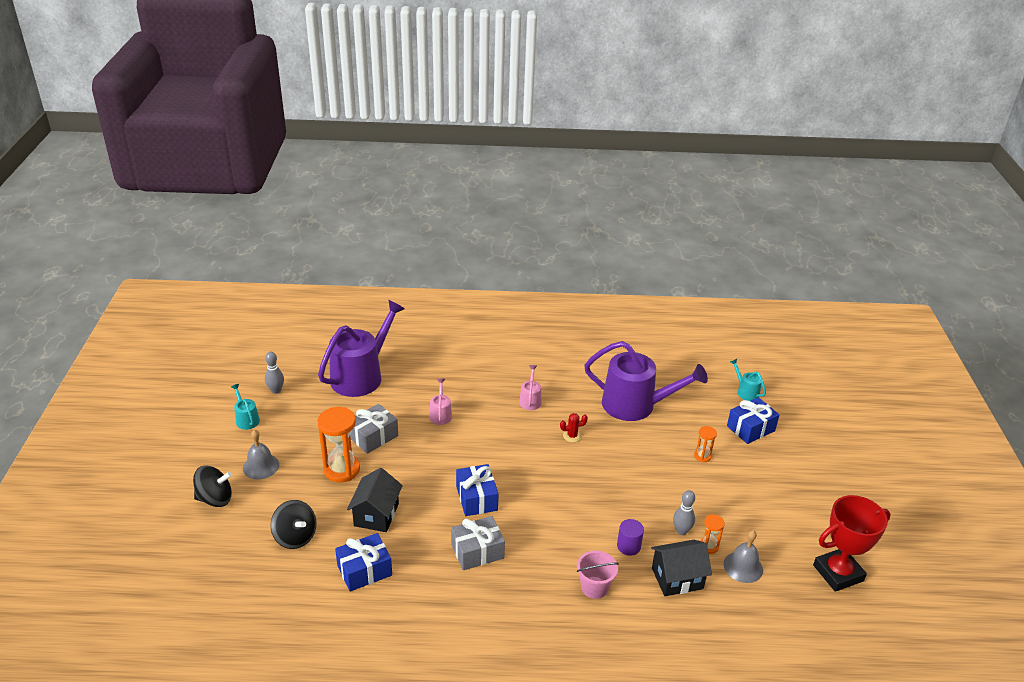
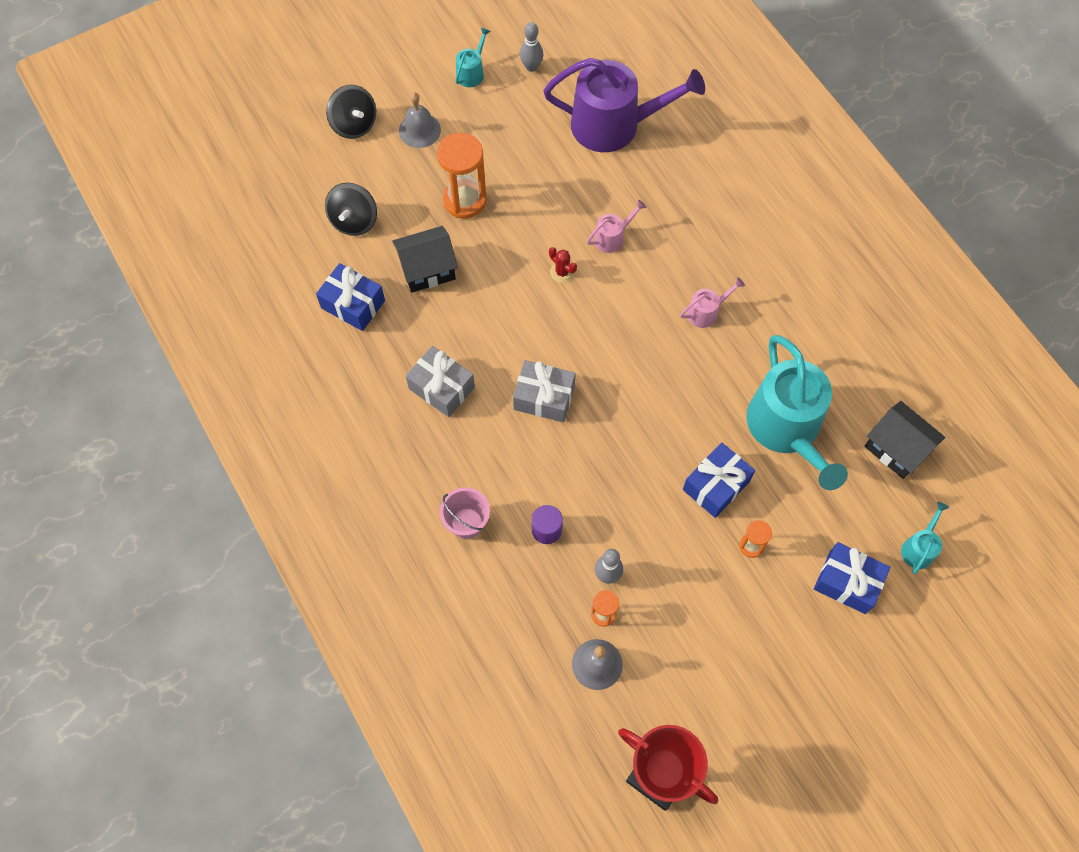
camera: 60 degrees right, 30 degrees up
(373, 436) = (531, 197): grey gift -> grey gift (544, 397)
(476, 498) = (512, 345): blue gift -> blue gift (716, 485)
(572, 436) = (679, 387): red cactus -> red cactus (562, 272)
(635, 405) = (787, 428): purple watering can -> turquoise watering can
(677, 578) = (533, 600): black house -> black house (896, 448)

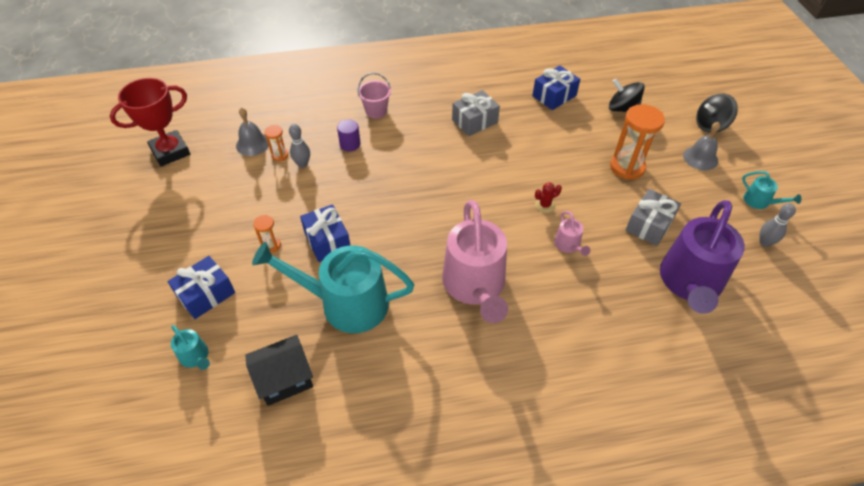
camera: 110 degrees right, 15 degrees down
(427, 269) = (570, 135): black house -> none
(544, 397) = (444, 167): grey gift -> grey gift (649, 225)
(706, 312) = (475, 285): pink watering can -> pink watering can, size x2.34

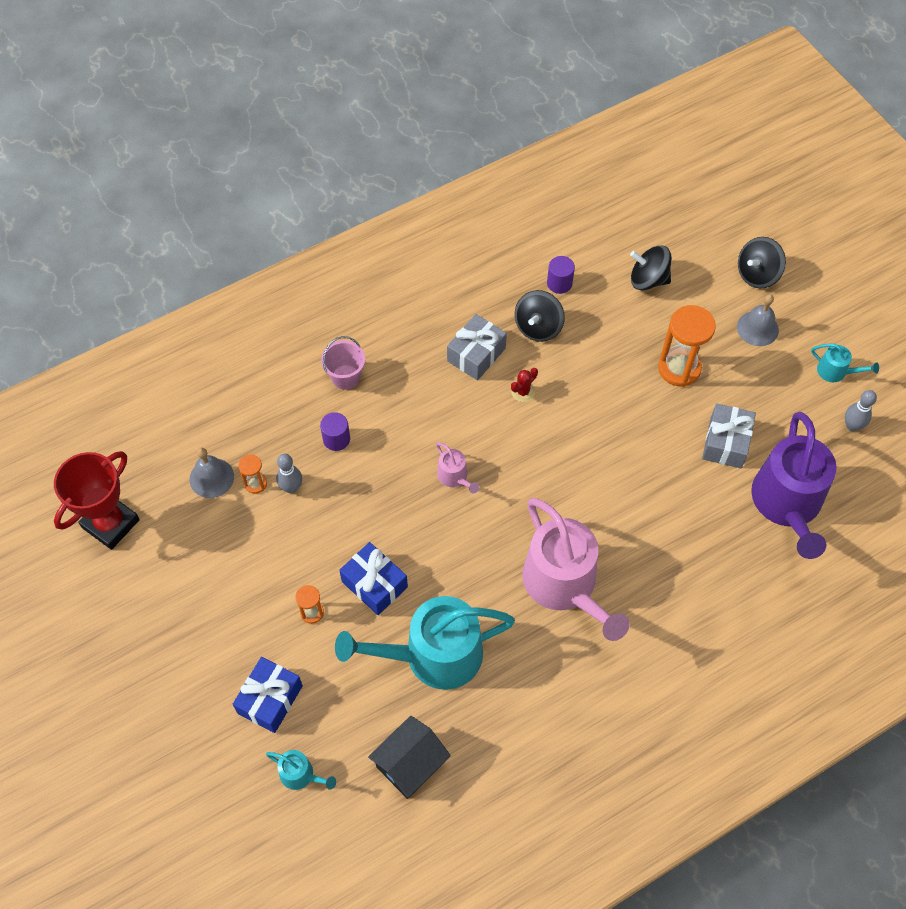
camera: 20 degrees left, 10 degrees up
(527, 116) = (538, 327): none -> black spinning top
(545, 205) = (603, 453): red cactus -> red cactus (523, 392)
(554, 96) = (559, 283): blue gift -> purple cylinder
(568, 245) = (647, 499): pink watering can -> pink watering can (454, 477)

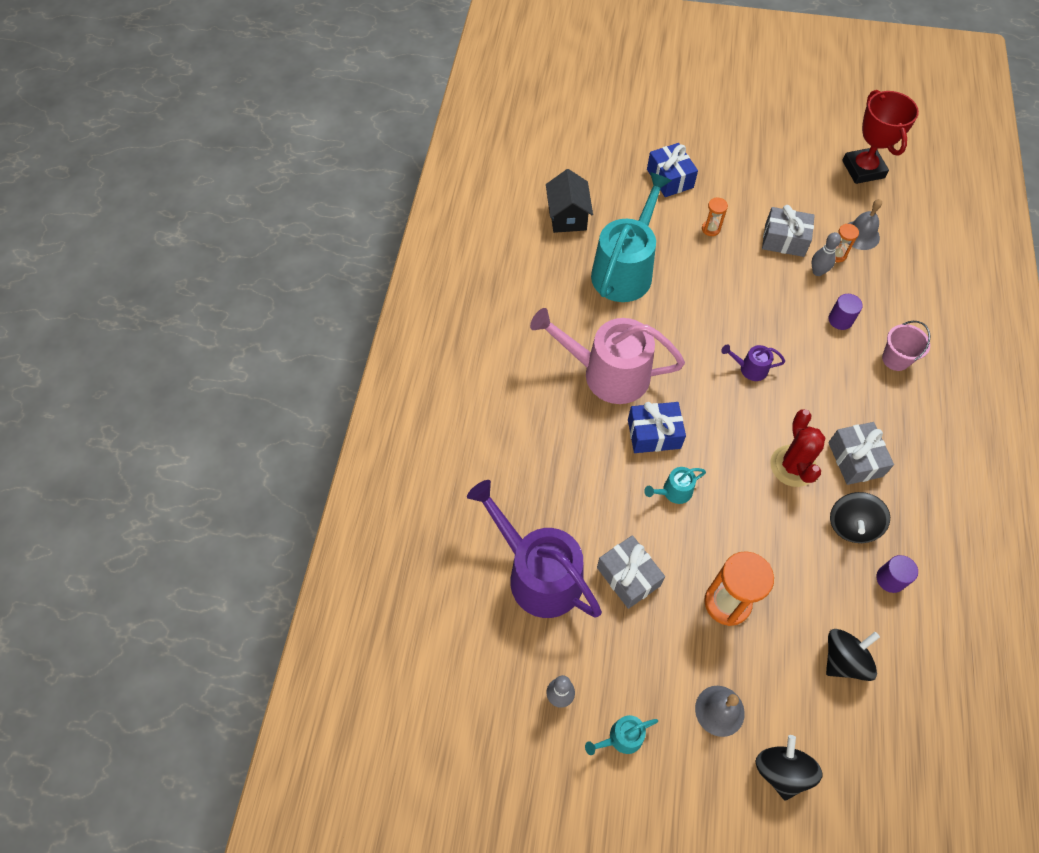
camera: 130 degrees right, 0 degrees up
(272, 538) = (784, 240): none -> grey gift
(300, 774) = (610, 166): turquoise watering can -> turquoise watering can (674, 491)
(374, 584) = (703, 271): blue gift -> blue gift (654, 434)
(454, 477) = (750, 368): pink watering can -> purple watering can
(523, 392) = (793, 466): red cactus -> red cactus, size x1.93
(538, 327) = (852, 525): black spinning top -> black spinning top turned 135 degrees counterclockwise

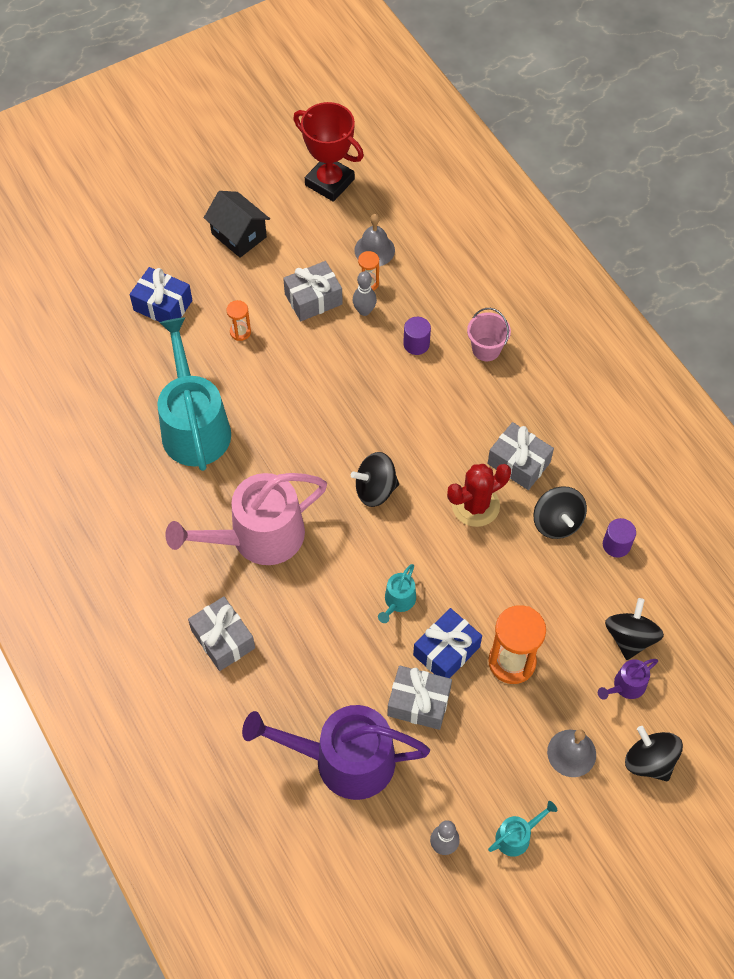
camera: 40 degrees left, 0 degrees up
(524, 425) = (223, 639): none -> grey gift
(567, 216) = (97, 409): black house -> black house (239, 235)
(622, 738) = (516, 836): turquoise watering can -> turquoise watering can turned 150 degrees counterclockwise
(654, 434) = (342, 562): blue gift -> blue gift (446, 651)
(722, 400) = (375, 489): none -> black spinning top
(750, 368) = (376, 443): purple watering can -> purple watering can (626, 686)
(793, 466) = (475, 505): red cactus -> red cactus turned 75 degrees counterclockwise

